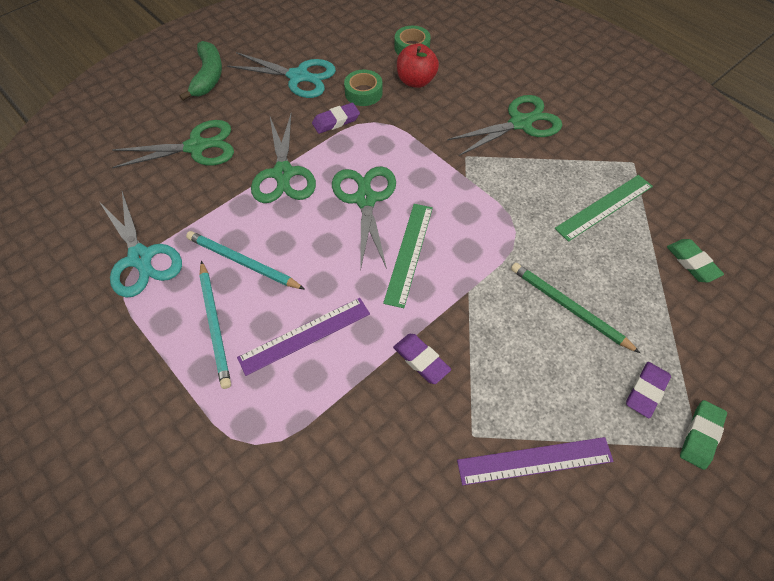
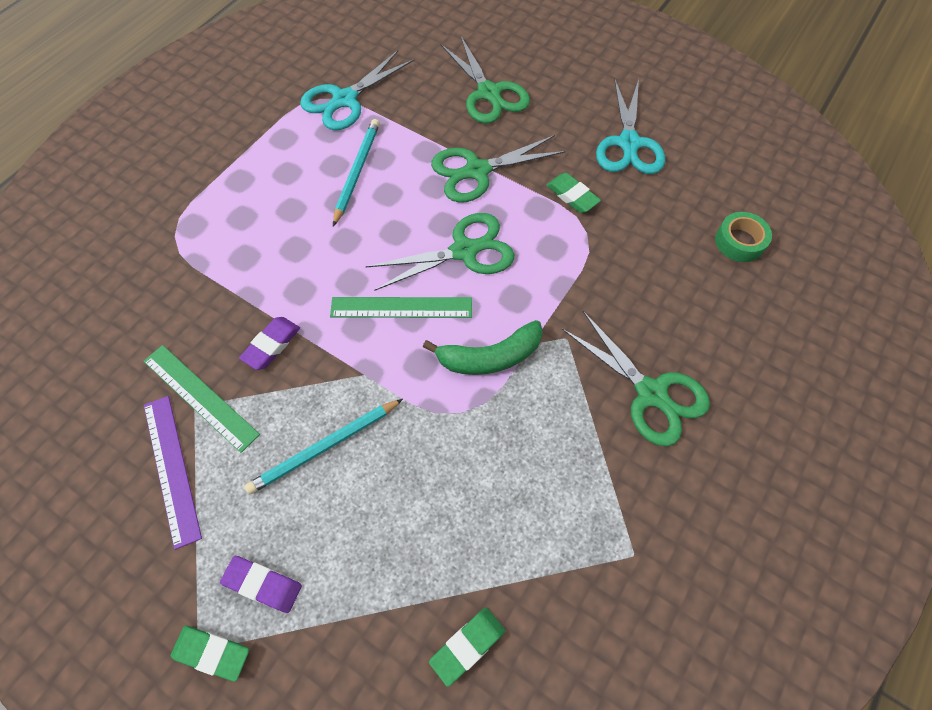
camera: 75 degrees right, 5 degrees up
(208, 76) = (592, 70): green banana -> green banana (490, 357)
(215, 325) = (284, 173): turquoise pencil -> turquoise pencil (324, 447)
(304, 335) = (285, 242): purple ruler -> none
(336, 121) = (572, 196): purple eraser -> green eraser
(363, 93) = (630, 210): green tape -> none
(416, 81) = (677, 259): red apple -> none
(569, 307) = (362, 485): green pencil -> none
(604, 207) = (533, 518): green ruler -> green ruler (200, 397)

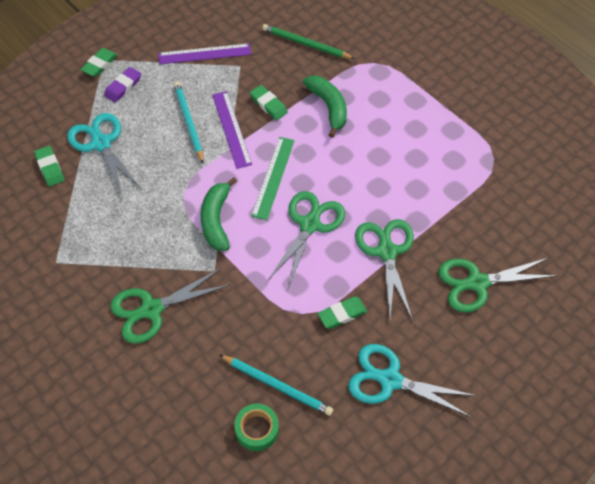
camera: 105 degrees right, 5 degrees down
(141, 325) = (306, 44): none -> green pencil
(200, 397) = (245, 68): green ruler -> none
(265, 270) = (328, 107): none -> green banana
(272, 345) = (268, 105): purple eraser -> green eraser
(326, 382) = (231, 129): none -> purple ruler
(345, 100) = (488, 175): turquoise scissors -> turquoise scissors (101, 144)
(357, 172) = (406, 171): turquoise pencil -> turquoise pencil (277, 385)
(464, 251) = (309, 225): green scissors -> green scissors turned 150 degrees counterclockwise

